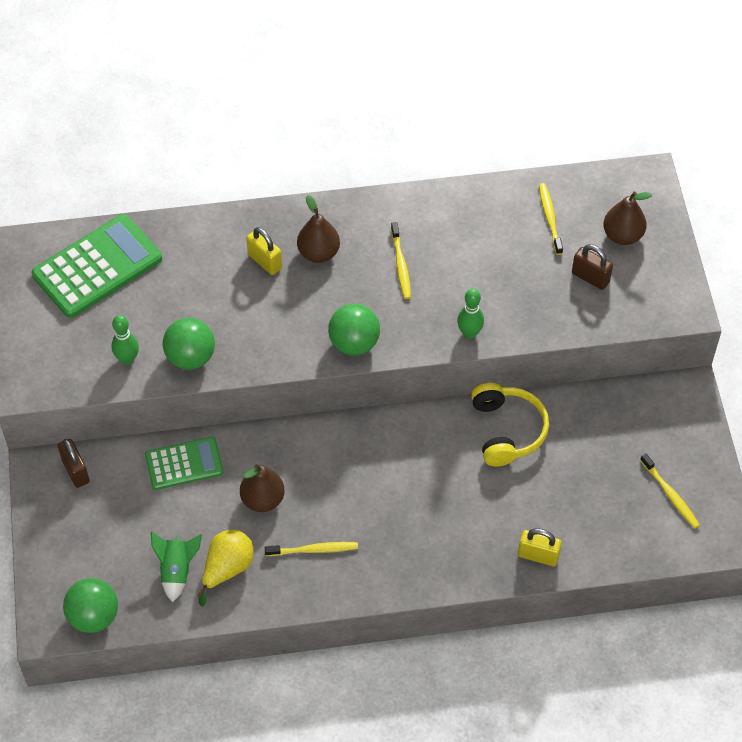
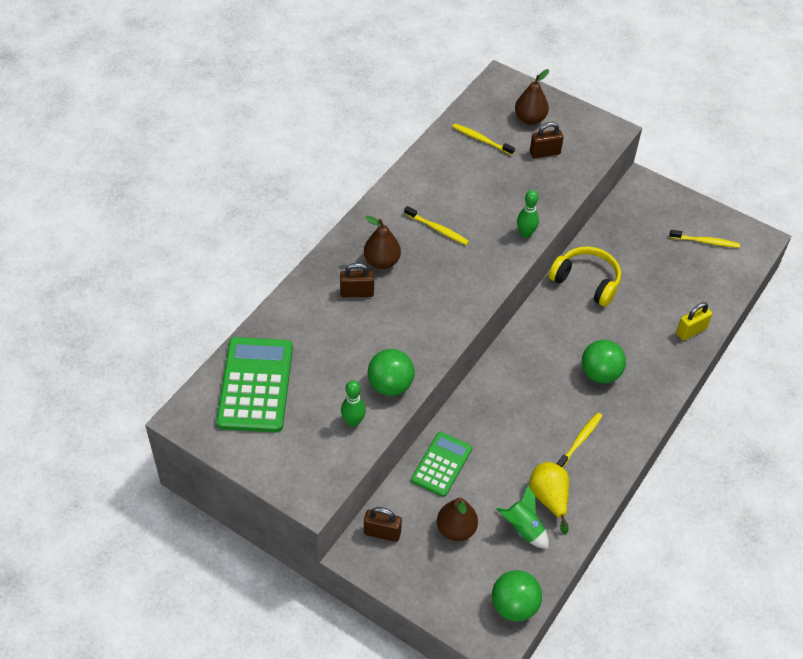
camera: 50 degrees left, 5 degrees down
(262, 499) = (514, 440): brown pear -> brown pear (456, 529)
(265, 261) = (357, 293): yellow padlock -> brown padlock
(354, 343) = (472, 293): green ball -> green ball (600, 374)

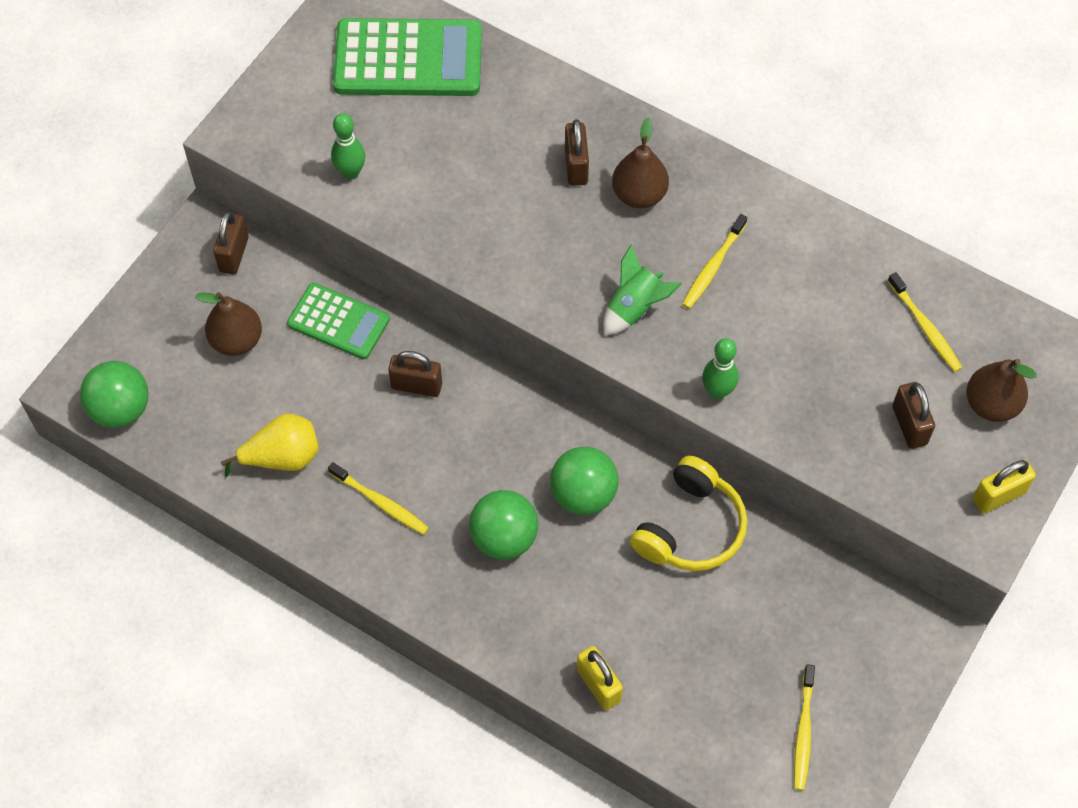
camera: 90 degrees right, 10 degrees up
(390, 385) = (412, 213): green ball -> green ball (583, 494)
(481, 139) = (925, 328): yellow toothbrush -> yellow toothbrush turned 120 degrees clockwise
(492, 418) = (416, 385): none -> brown padlock
(523, 529) = (235, 422): green rocket -> green rocket (635, 308)
(586, 123) = (998, 496): none -> yellow padlock

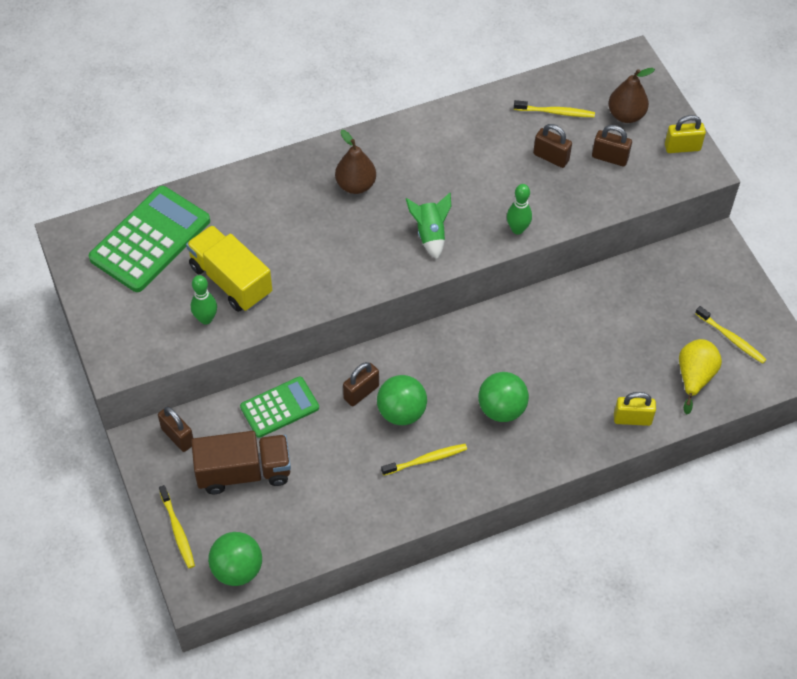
camera: 55 degrees left, 5 degrees down
(236, 340) = (243, 472): brown pear -> brown truck
(282, 457) = (350, 495): yellow pear -> yellow pear (694, 377)
(416, 162) = (231, 280): none -> yellow truck
(576, 166) = (308, 203): brown padlock -> brown padlock (551, 157)
(583, 494) = (505, 351): green ball -> green ball (401, 412)
(690, 528) = (568, 313): yellow headphones -> none
(712, 267) = (435, 181): yellow toothbrush -> yellow toothbrush (178, 531)
(998, 496) = (682, 147): yellow padlock -> yellow padlock turned 75 degrees clockwise

